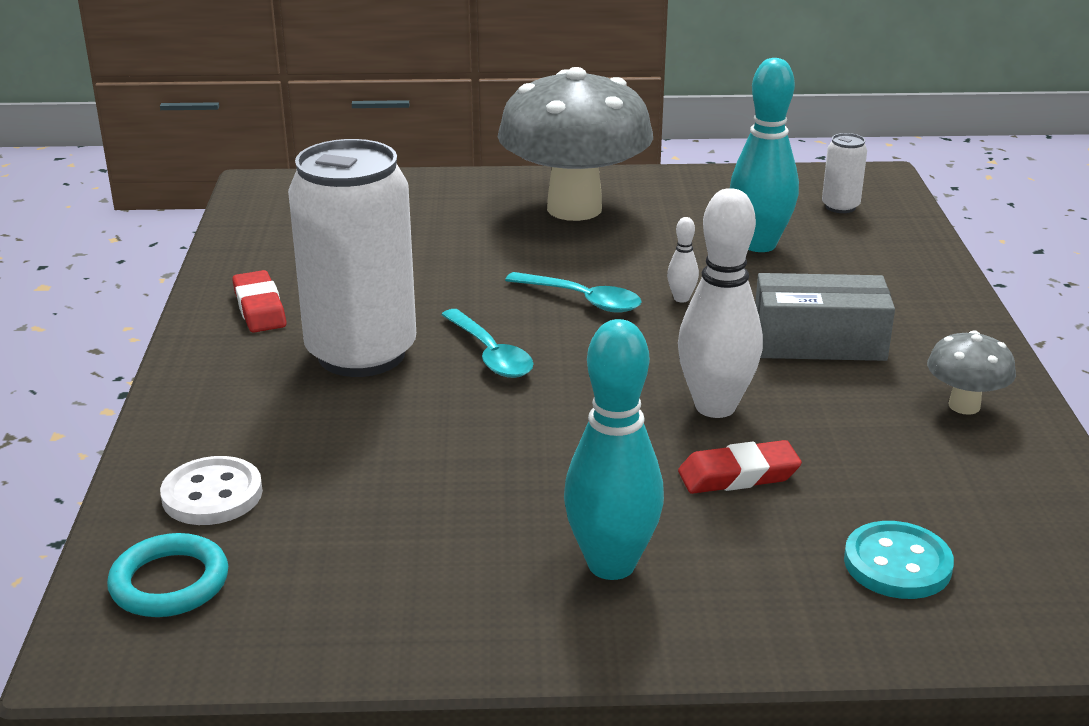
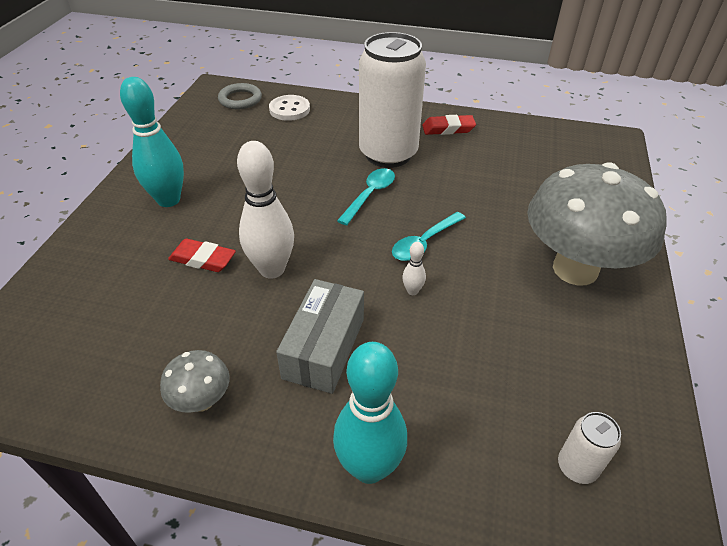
camera: 105 degrees right, 15 degrees up
(169, 582) = (240, 99): turquoise ring -> grey ring
(490, 354) = (370, 195): turquoise spoon -> turquoise spoon turned 135 degrees clockwise
(738, 475) = (203, 259): red eraser -> red eraser turned 75 degrees counterclockwise
(759, 245) = (494, 366): turquoise bowling pin -> turquoise bowling pin (369, 467)
(897, 564) = (90, 296): turquoise button -> none

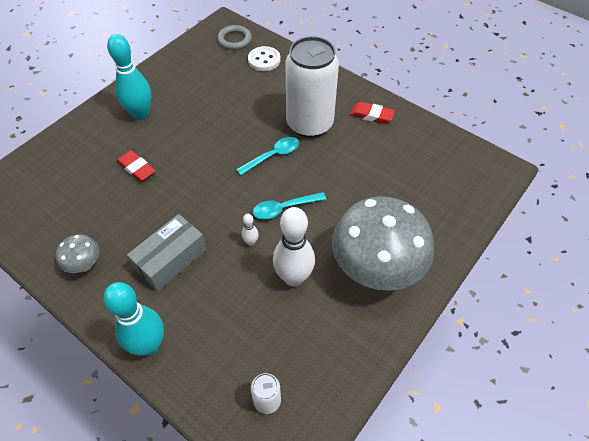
camera: 25 degrees right, 10 degrees up
(272, 269) = (173, 191): white bowling pin -> white bowling pin (293, 277)

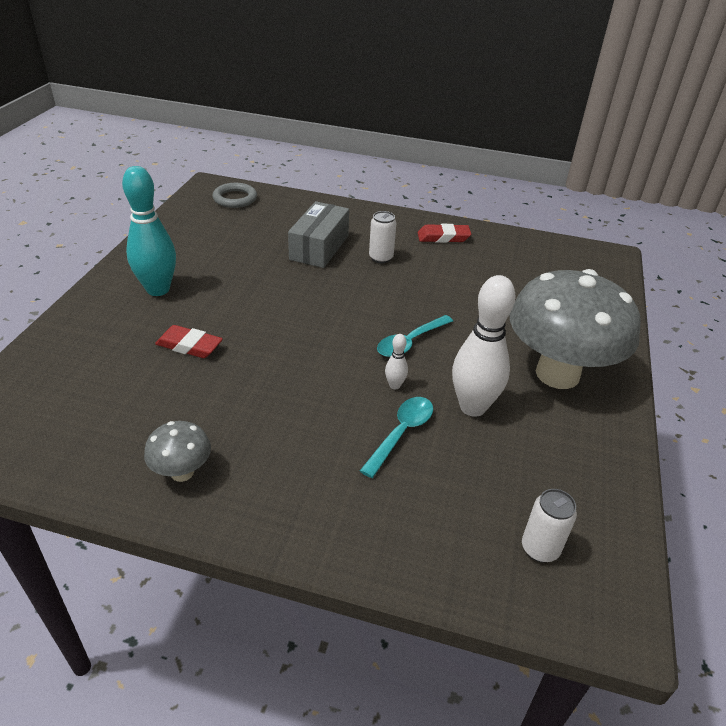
camera: 25 degrees left, 15 degrees down
(149, 345) = (340, 538): turquoise bowling pin -> none
(171, 259) = (304, 432): grey box -> grey box (319, 247)
(264, 60) = (284, 211): white button -> none
(273, 156) = (359, 295): turquoise spoon -> turquoise spoon (401, 433)
(309, 124) = (381, 258): white can -> white can, size x0.42

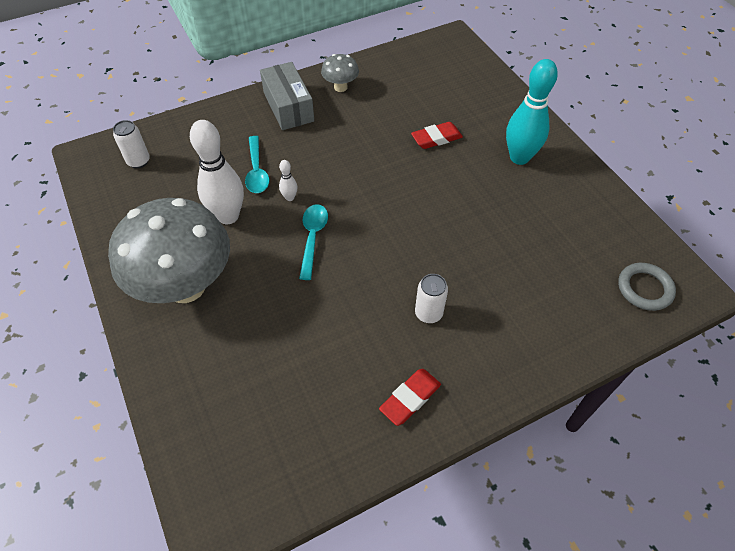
camera: 140 degrees right, 15 degrees up
(319, 247) = (489, 284): grey box -> grey box (288, 107)

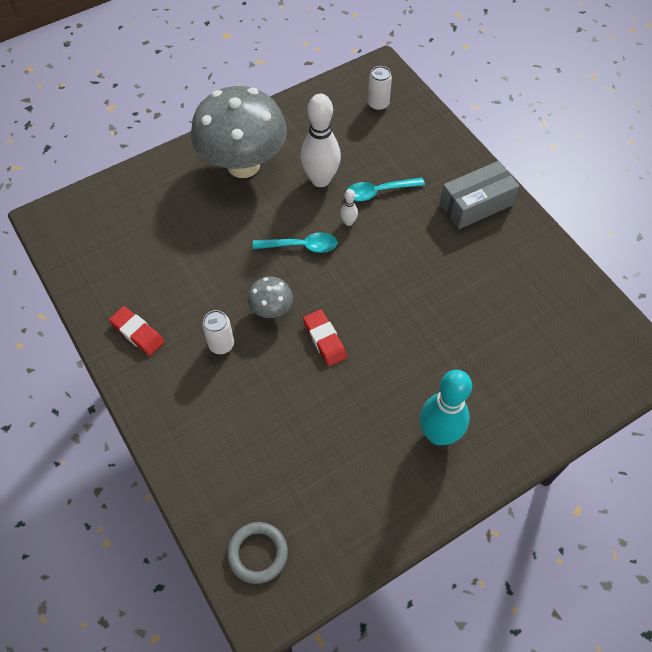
camera: 85 degrees right, 5 degrees up
(340, 87) = (519, 247): grey mushroom -> grey mushroom (271, 310)
(436, 138) = (454, 346): red eraser -> red eraser (324, 340)

